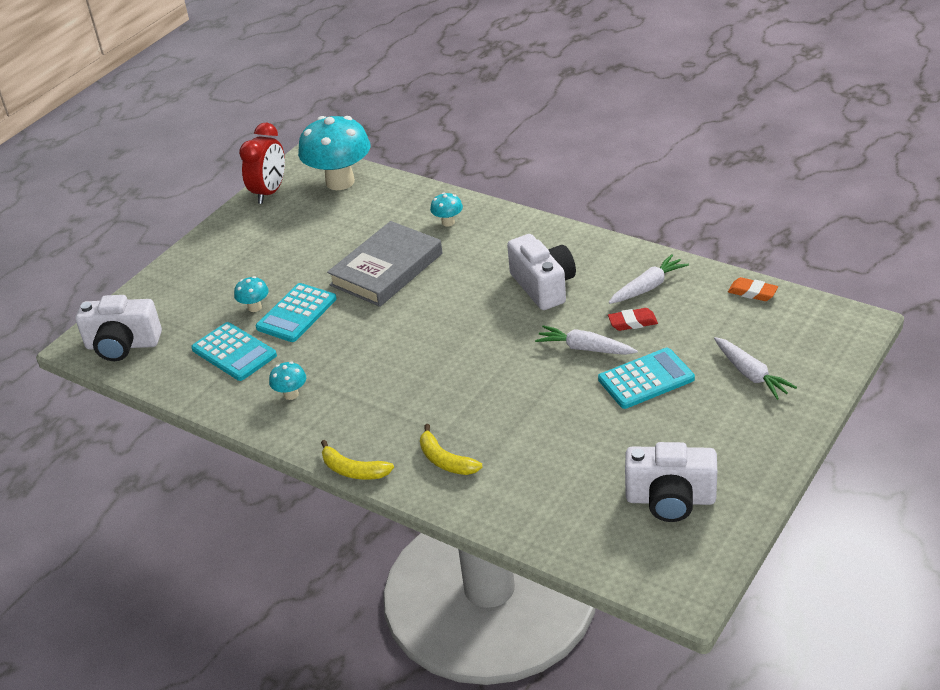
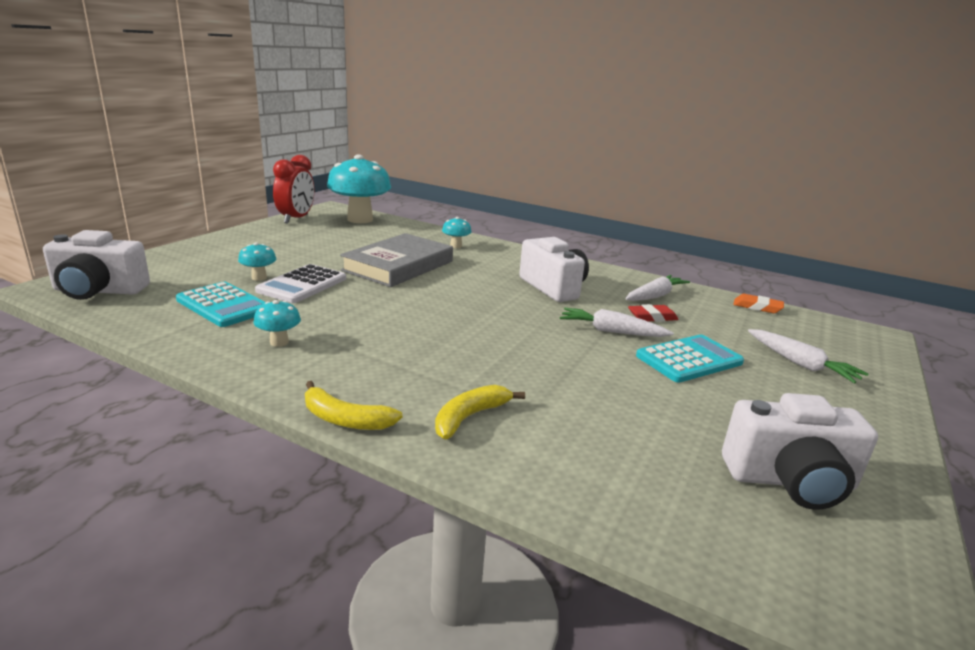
camera: 10 degrees left, 15 degrees down
(296, 313) = (302, 285): turquoise calculator -> white calculator
(445, 460) = (470, 417): yellow banana -> yellow banana turned 90 degrees clockwise

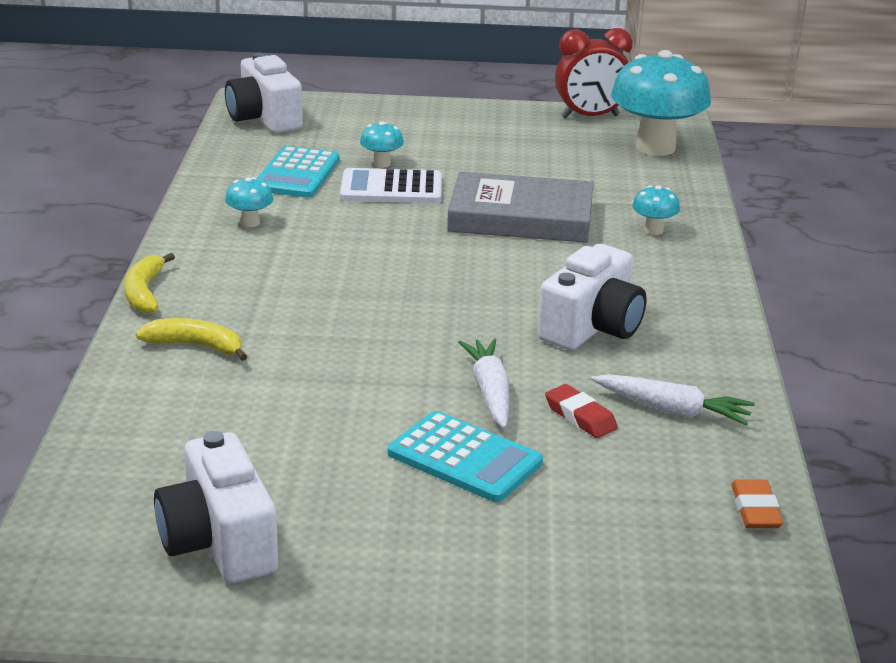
camera: 65 degrees right, 5 degrees up
(800, 364) = (553, 554): white carrot -> none

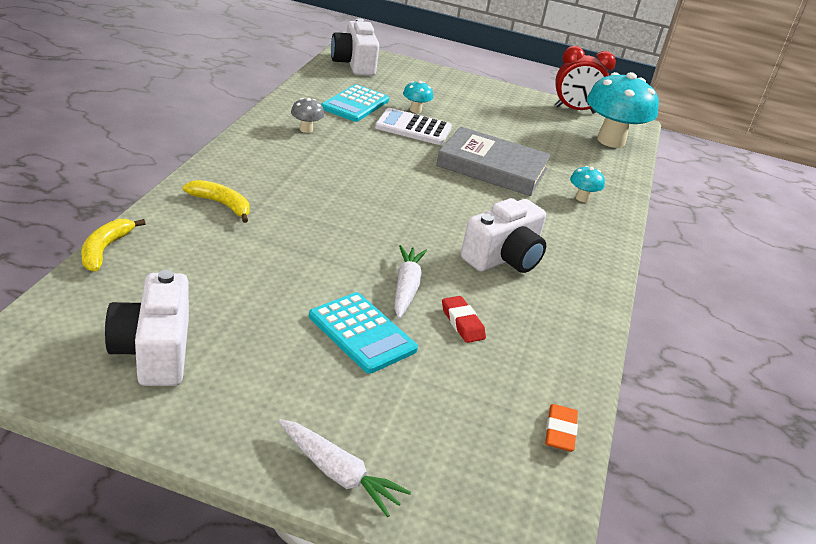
camera: 10 degrees right, 5 degrees up
(144, 292) = (209, 160): yellow banana -> yellow banana (105, 249)
(250, 223) = (306, 129): turquoise mushroom -> grey mushroom
(672, 410) = (533, 335): white carrot -> white carrot (338, 474)

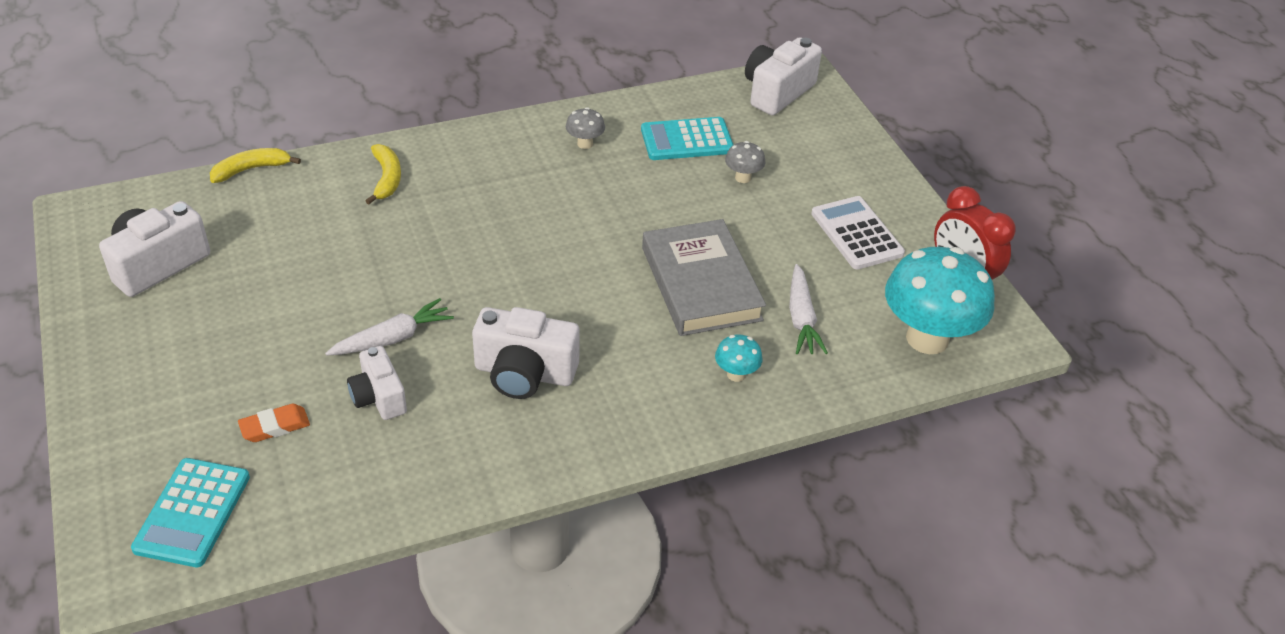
camera: 55 degrees right, 10 degrees up
(338, 474) = (110, 425): white carrot -> white carrot (801, 318)
(362, 333) = (295, 348): turquoise calculator -> turquoise calculator (192, 513)
(413, 128) = (700, 196): white calculator -> white calculator (856, 233)
(415, 110) = (743, 178): turquoise mushroom -> grey mushroom
(462, 323) = (379, 397): red eraser -> white camera
(560, 431) = (283, 529): orange eraser -> orange eraser (275, 426)

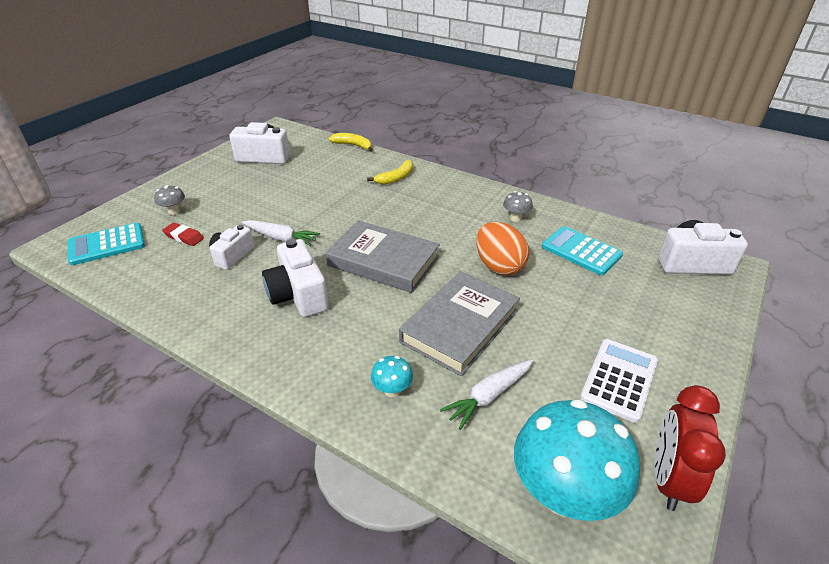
camera: 55 degrees right, 5 degrees down
(275, 426) = (184, 237): orange eraser -> red eraser
(541, 279) = (383, 261): none -> grey book
(646, 205) = (499, 266): none -> orange egg
(743, 178) = (586, 292): grey mushroom -> grey mushroom (174, 211)

